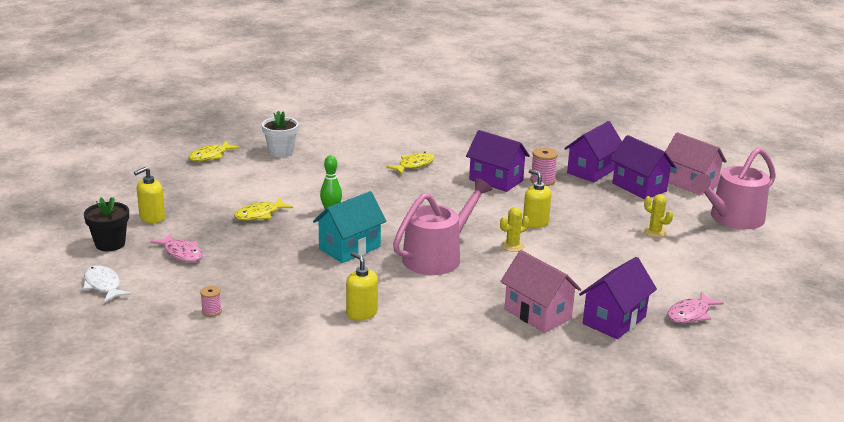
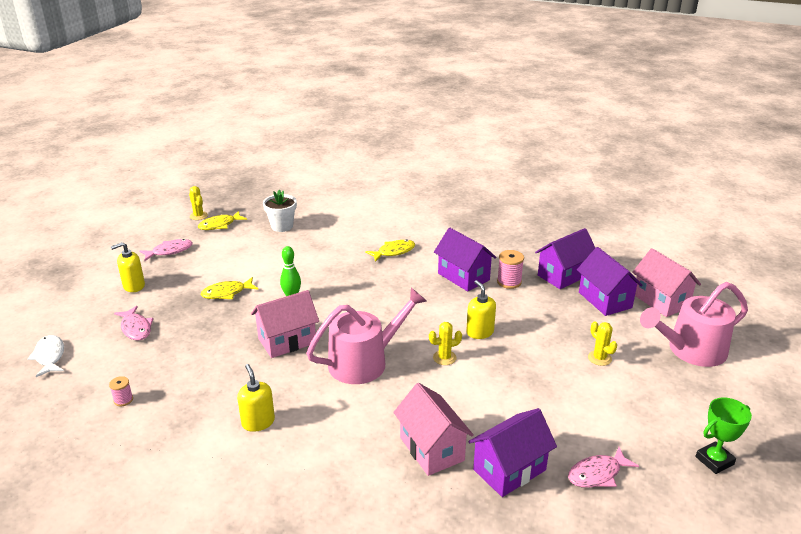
camera: 15 degrees right, 5 degrees up
(110, 244) = (82, 311): black flower pot -> none
(170, 184) = (169, 251): none -> pink fish
(180, 149) = (198, 216): none -> yellow cactus
(349, 248) = (287, 341): turquoise house -> pink house
(782, 294) = (714, 460): none -> green trophy

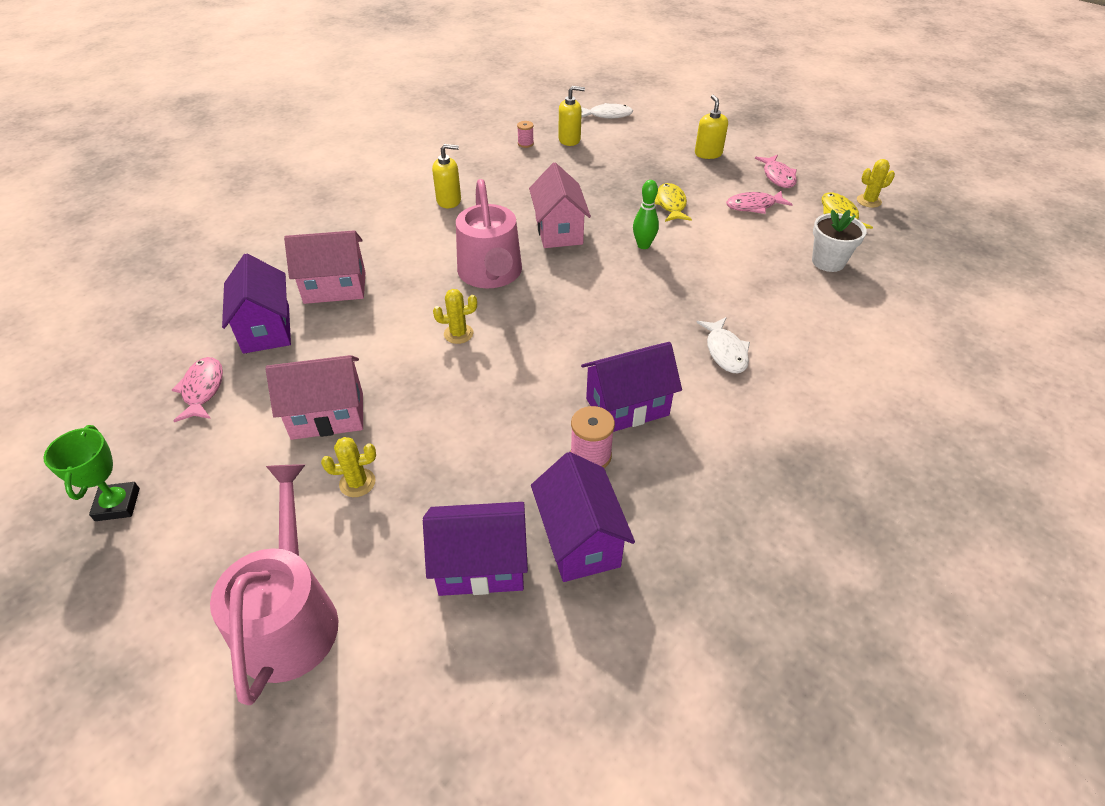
camera: 110 degrees right, 15 degrees up
(136, 328) = (629, 152): pink fish -> pink fish (754, 206)
(393, 252) = (725, 351): yellow fish -> white fish
(444, 358) = (458, 334): yellow cactus -> yellow cactus turned 75 degrees clockwise
(479, 332) = (487, 380): yellow soap dispenser -> yellow soap dispenser (569, 140)
(661, 301) = (432, 659): pink house -> pink house (327, 416)

